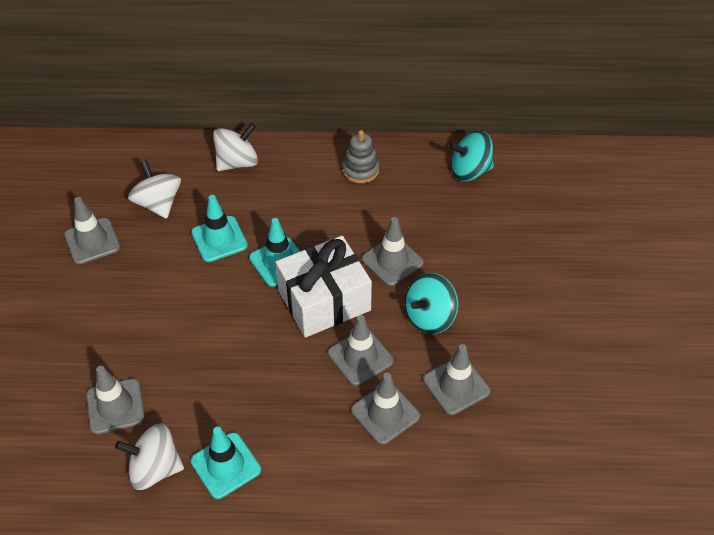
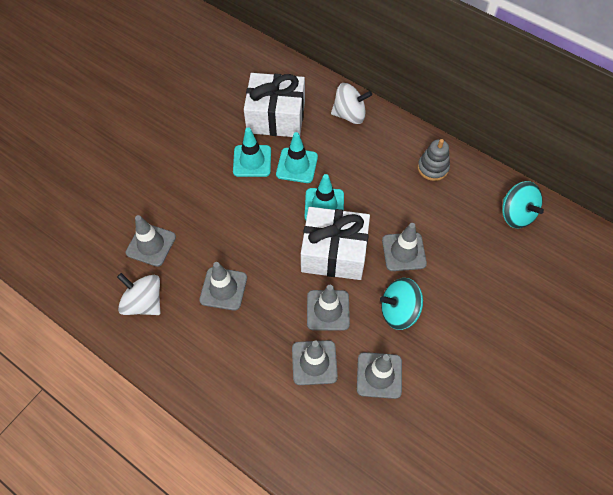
camera: 35 degrees right, 10 degrees up
(92, 241) = (216, 121): grey traffic cone -> grey traffic cone (223, 289)
(158, 203) = (276, 117): white spinning top -> white gift
(225, 465) = (186, 329): turquoise traffic cone -> turquoise traffic cone (252, 161)
(470, 171) = (516, 214): turquoise spinning top -> turquoise spinning top turned 150 degrees counterclockwise

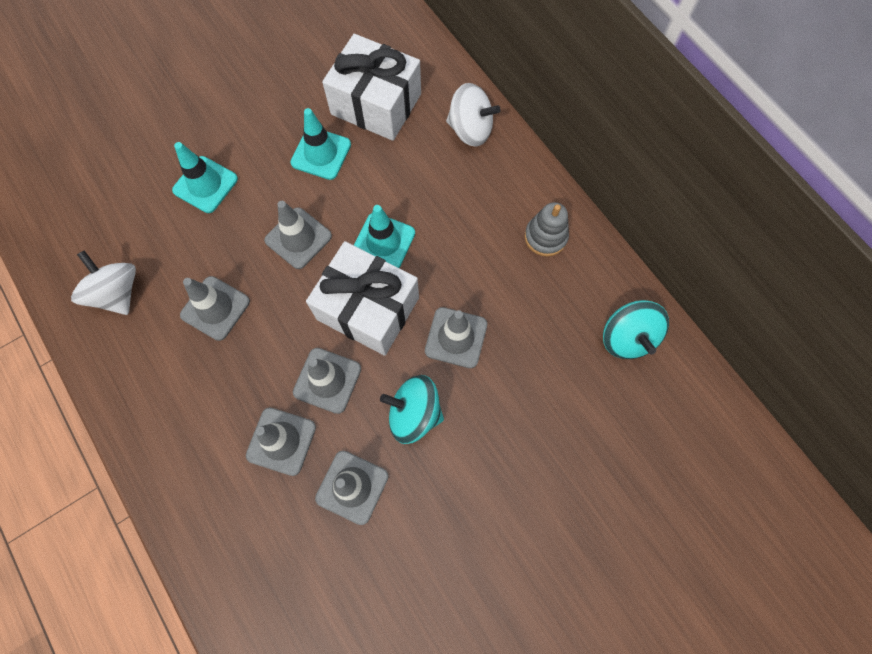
camera: 20 degrees right, 10 degrees up
(151, 245) = (156, 223): grey traffic cone -> grey traffic cone (298, 238)
(297, 165) = (373, 177): turquoise traffic cone -> turquoise traffic cone (205, 185)

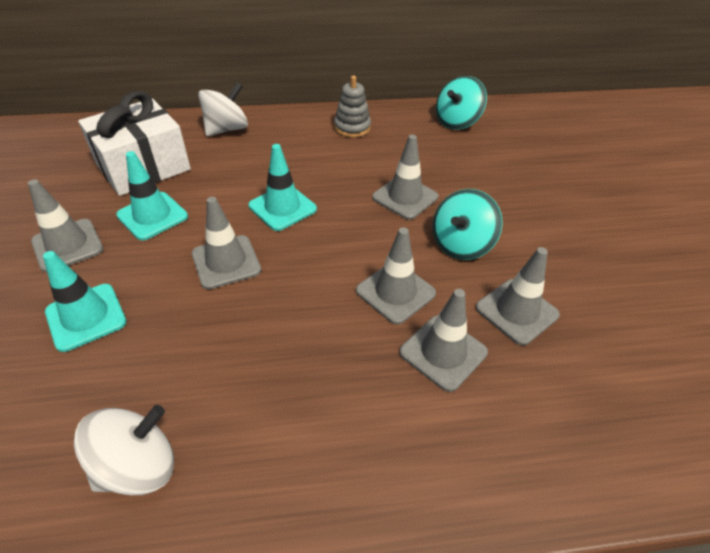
camera: 65 degrees left, 25 degrees down
(117, 293) = (138, 466): white spinning top -> white spinning top turned 150 degrees clockwise
(215, 308) = (247, 360): grey traffic cone -> grey traffic cone (67, 245)
(368, 308) = (340, 239): white gift -> none
(627, 337) = (457, 122): turquoise spinning top -> turquoise spinning top turned 120 degrees clockwise

